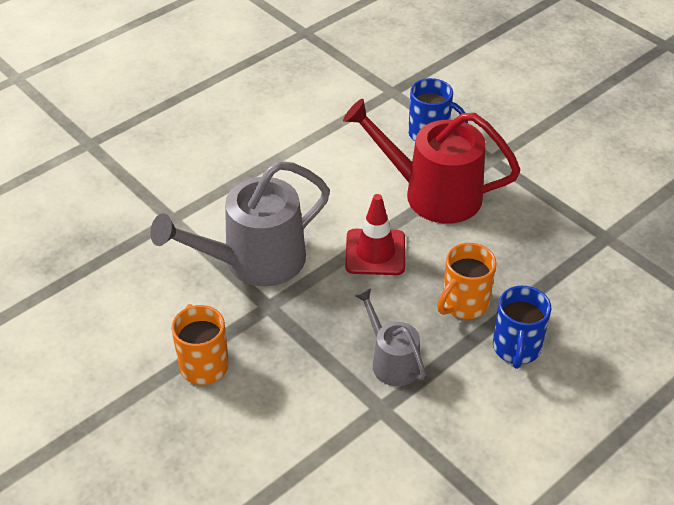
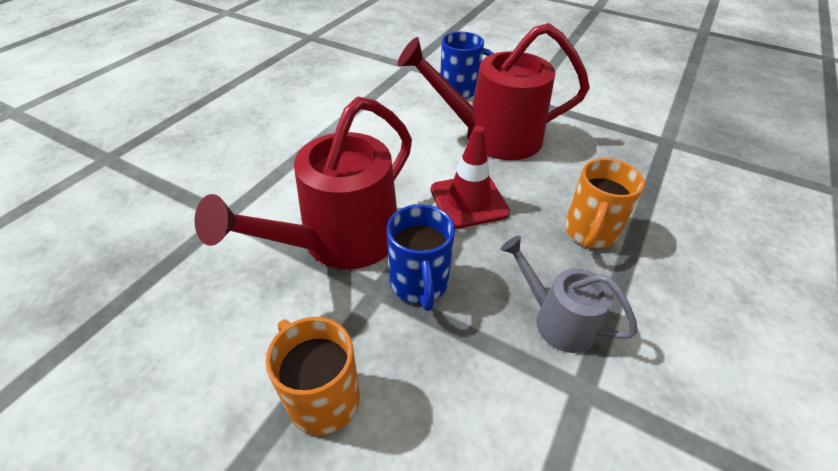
camera: 20 degrees left, 0 degrees up
(254, 261) = (341, 240): grey watering can -> red watering can
(516, 349) = (675, 267): blue mug -> blue mug (419, 284)

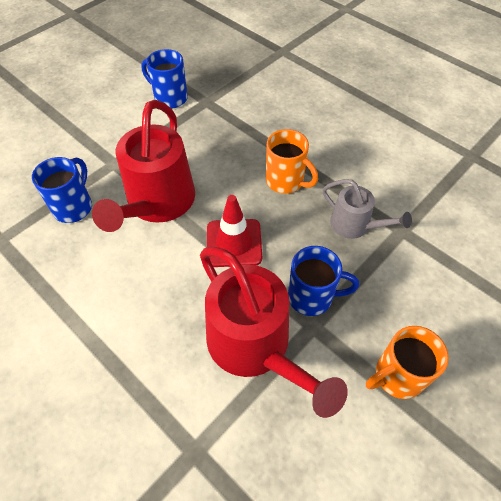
camera: 75 degrees left, 10 degrees up
(558, 320) = (354, 225): grey watering can -> grey watering can turned 105 degrees counterclockwise
(645, 114) = (169, 98): none -> blue mug

